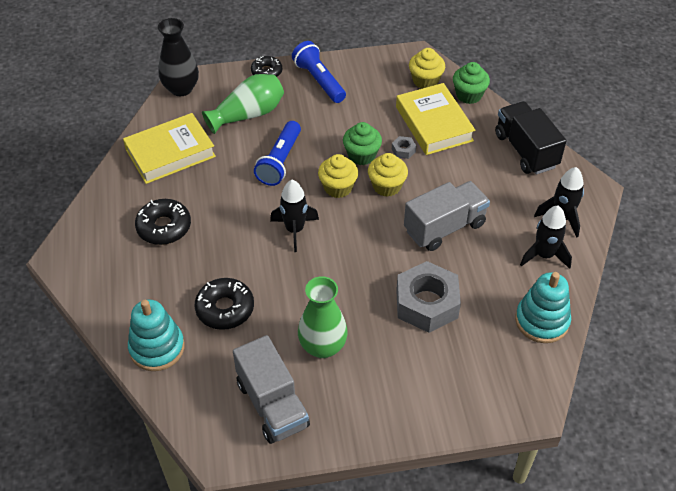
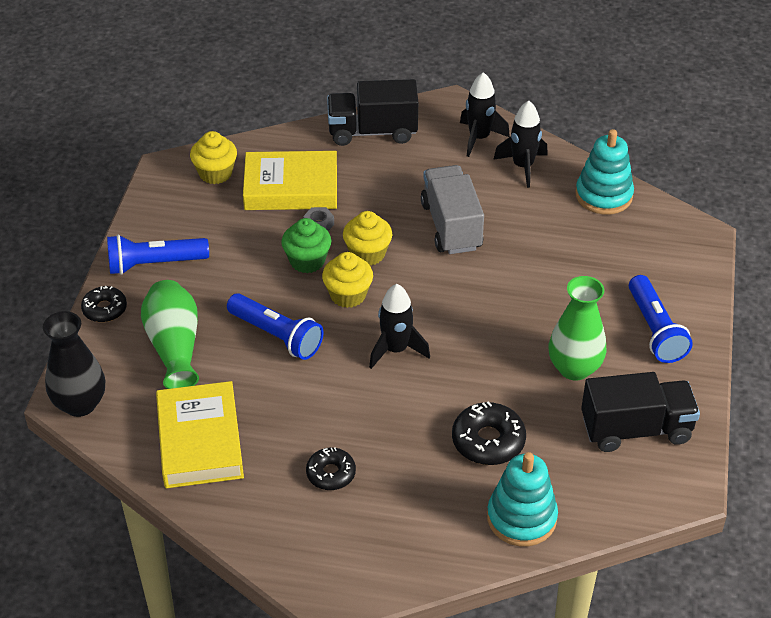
camera: 70 degrees left, 5 degrees down
(164, 227) = (331, 474): black donut -> black donut, size x0.66
(272, 404) = (636, 429): grey truck -> black truck
(392, 395) = (655, 330): none -> blue flashlight
(426, 303) = (549, 270): grey nut -> none
(469, 95) = (261, 146): green cupcake -> none

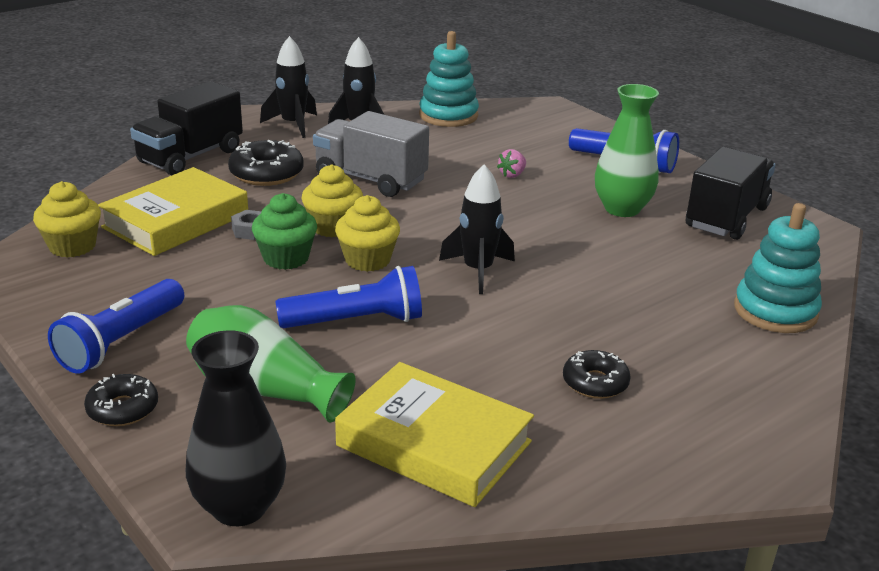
camera: 50 degrees left, 15 degrees down
(488, 441) = (658, 282): black donut -> black donut (266, 173)
(551, 285) = (512, 175): none -> pink strawberry

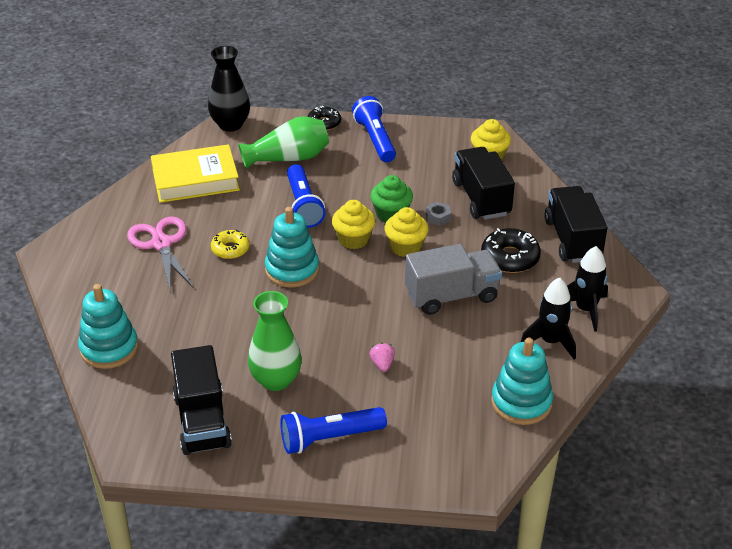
camera: 135 degrees right, 10 degrees up
(176, 221) = (481, 198): yellow book -> black truck
(356, 321) = (303, 205): blue flashlight -> blue flashlight turned 45 degrees counterclockwise
(478, 271) = (292, 270): black rocket -> turquoise stacking toy
(515, 327) = (230, 249): none -> yellow donut
(595, 383) = (161, 244): black donut -> pink scissors

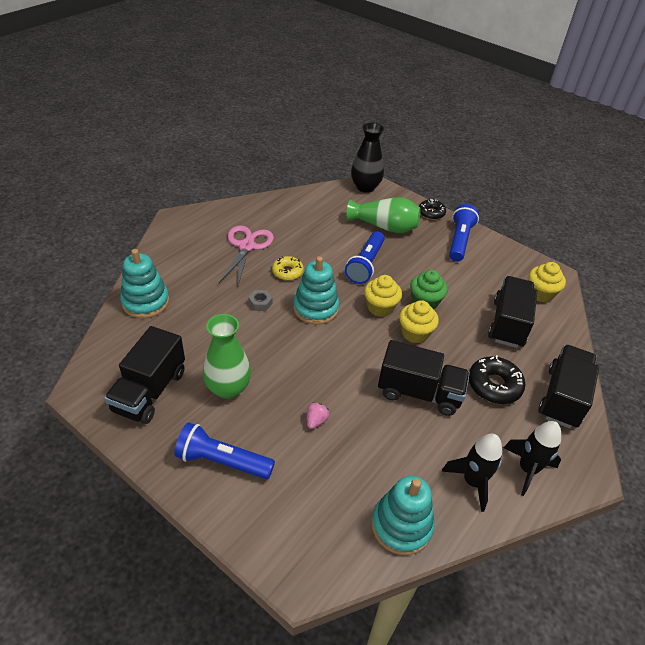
camera: 30 degrees right, 5 degrees up
(195, 179) = (309, 213): yellow book -> none
(437, 217) = (460, 322): grey nut -> grey nut (260, 303)
(451, 296) = (419, 392): grey truck -> black truck

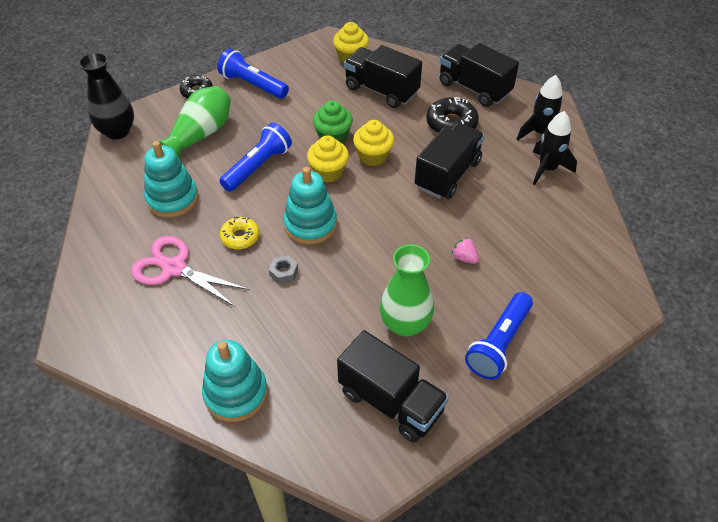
camera: 70 degrees left, 5 degrees up
(365, 265) = (258, 167): blue flashlight -> blue flashlight turned 90 degrees counterclockwise
(401, 525) = (583, 225): turquoise stacking toy -> turquoise stacking toy (172, 199)

